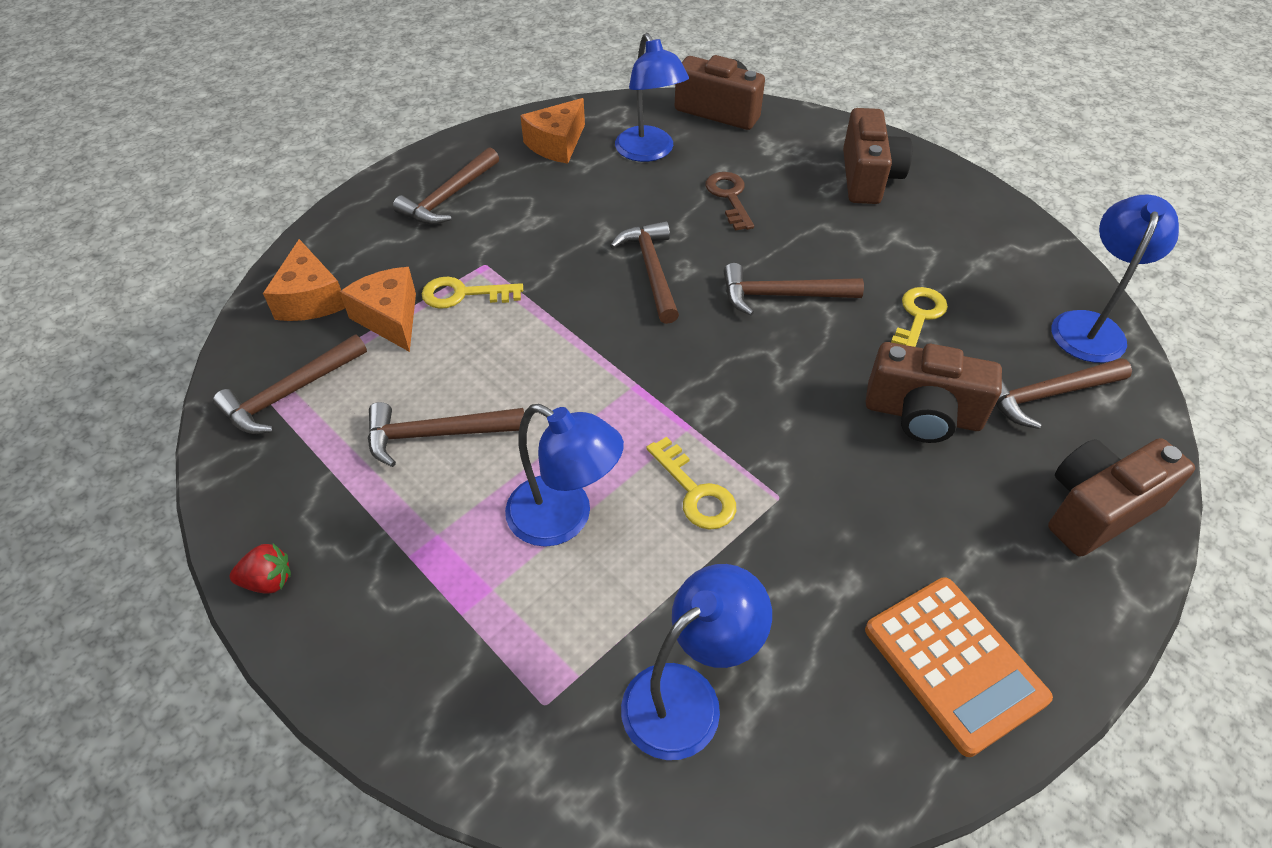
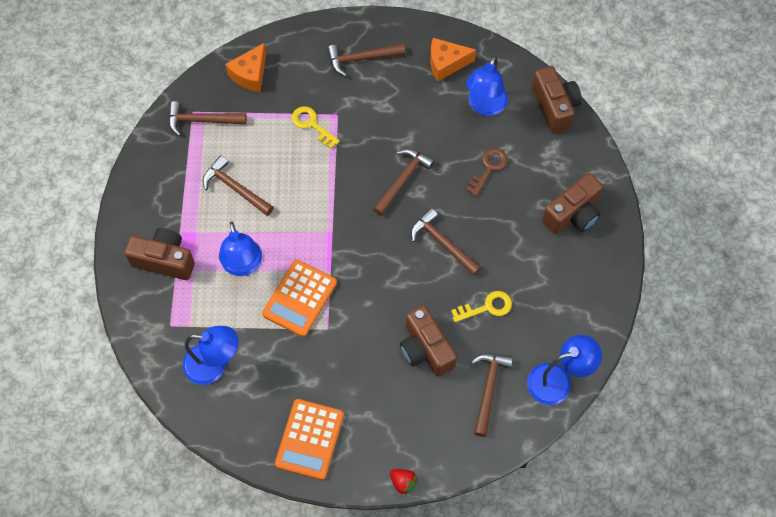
camera: 45 degrees right, 15 degrees up
(268, 581) = (129, 200): red strawberry -> red strawberry (403, 482)
(390, 318) = (271, 113): orange cheese -> none
(695, 492) = (300, 298): yellow key -> orange calculator
(1046, 395) = (488, 389): brown hammer -> brown hammer turned 75 degrees clockwise
(1097, 509) = (437, 446): brown camera -> brown camera (164, 260)

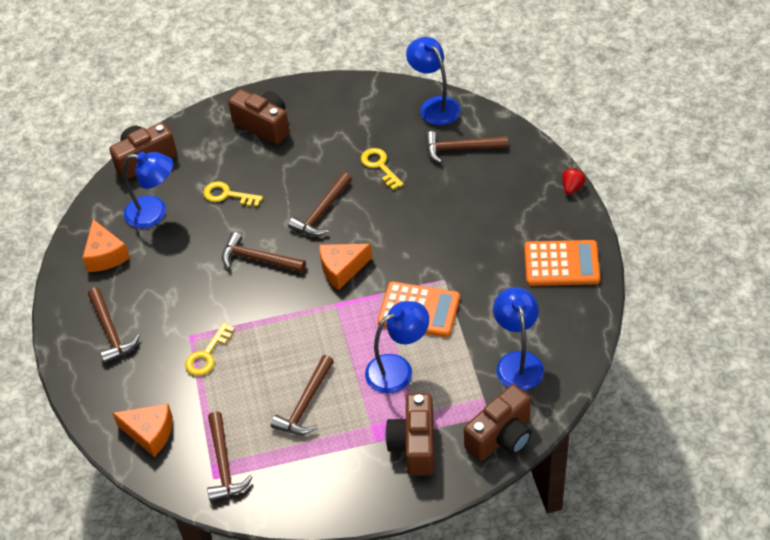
camera: 100 degrees left, 15 degrees down
(368, 245) = (342, 269): none -> orange cheese
(425, 349) = (438, 200): brown camera -> brown camera (501, 436)
(489, 168) = (227, 195): brown key -> yellow key

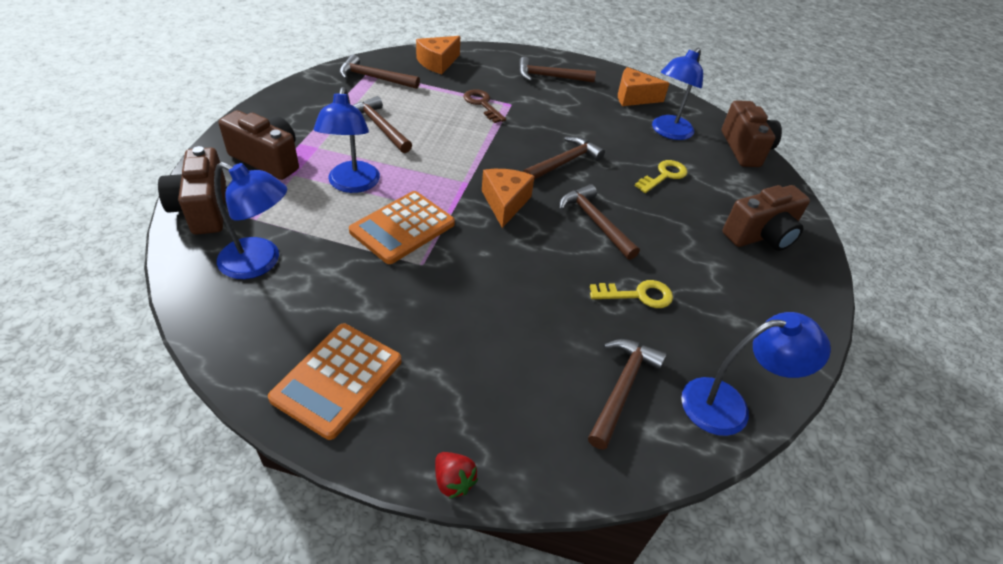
camera: 110 degrees right, 5 degrees down
(207, 355) = (482, 104): yellow key -> brown key

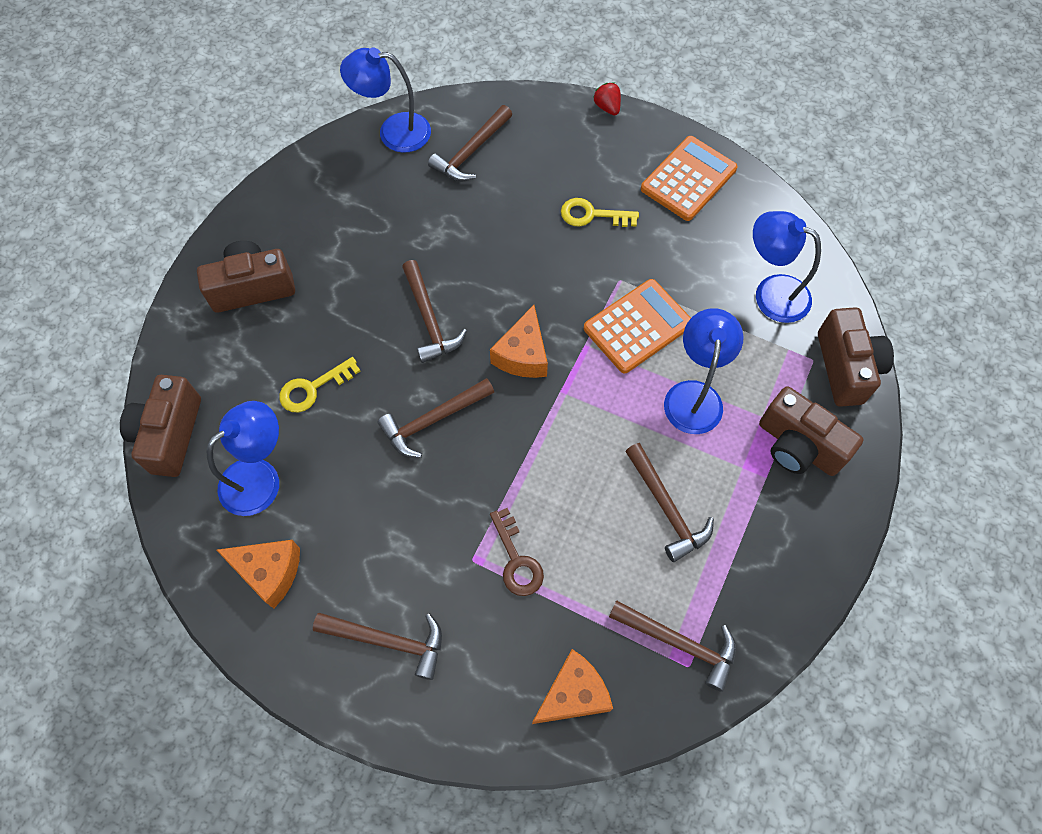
camera: 165 degrees left, 20 degrees up
(638, 295) = (422, 229): yellow key -> yellow key (592, 215)

